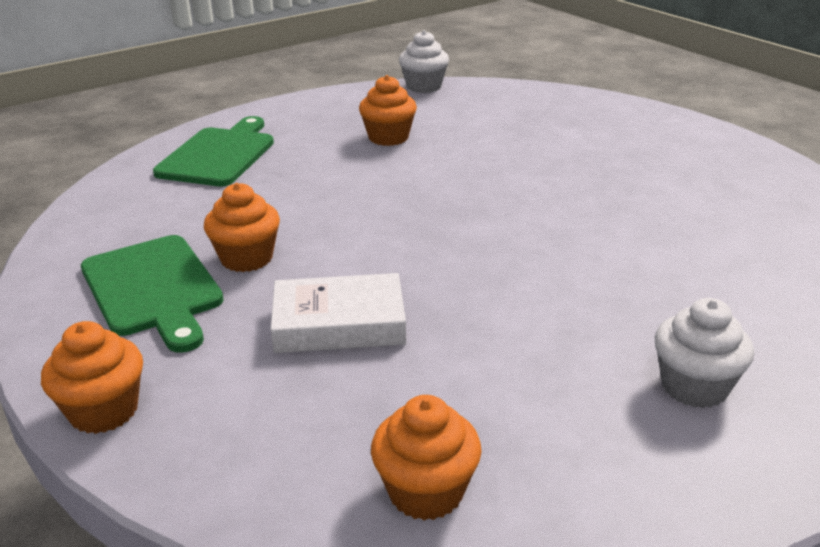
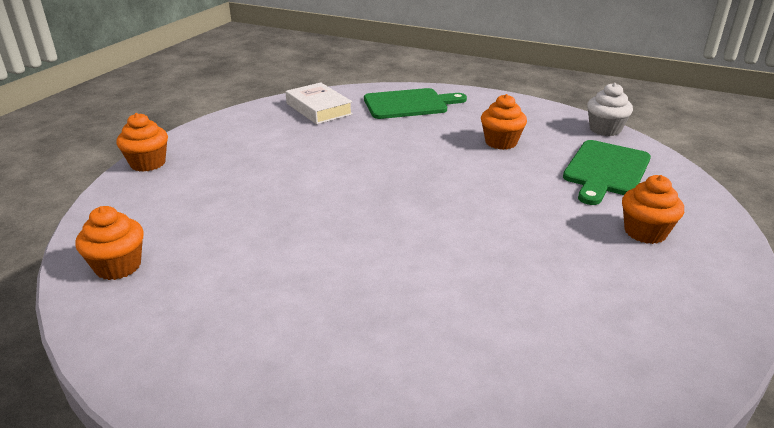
camera: 60 degrees right, 0 degrees up
(153, 289) = (253, 138): green cutting board -> green cutting board (605, 170)
(246, 258) = (302, 150): orange cupcake -> orange cupcake (645, 232)
(339, 323) = (256, 196): white book -> white book (319, 109)
(694, 386) = (268, 348): white cupcake -> none

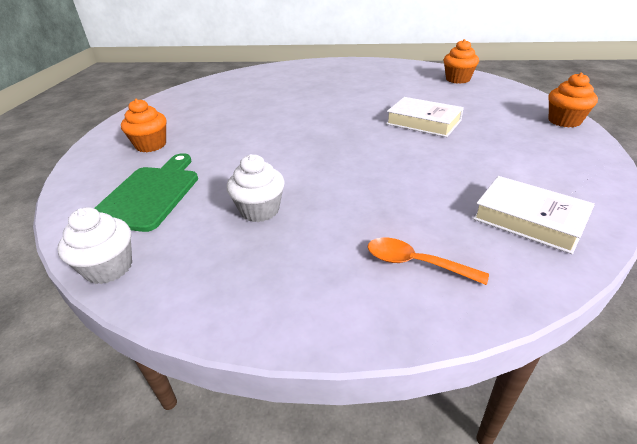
camera: 165 degrees right, 5 degrees up
(286, 193) = (423, 122): none -> white book
(409, 104) = (415, 263): green cutting board -> orange spoon
(501, 142) = (260, 210): orange cupcake -> white cupcake

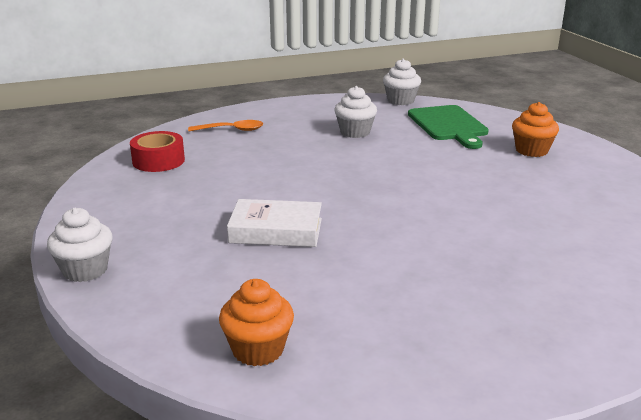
camera: 150 degrees right, 10 degrees down
(529, 219) = (158, 161): white book -> red tape
(564, 121) = (85, 270): orange cupcake -> white cupcake

